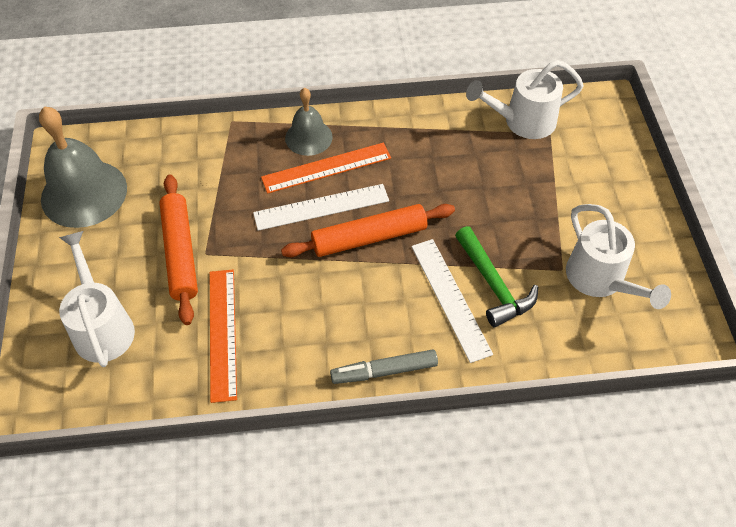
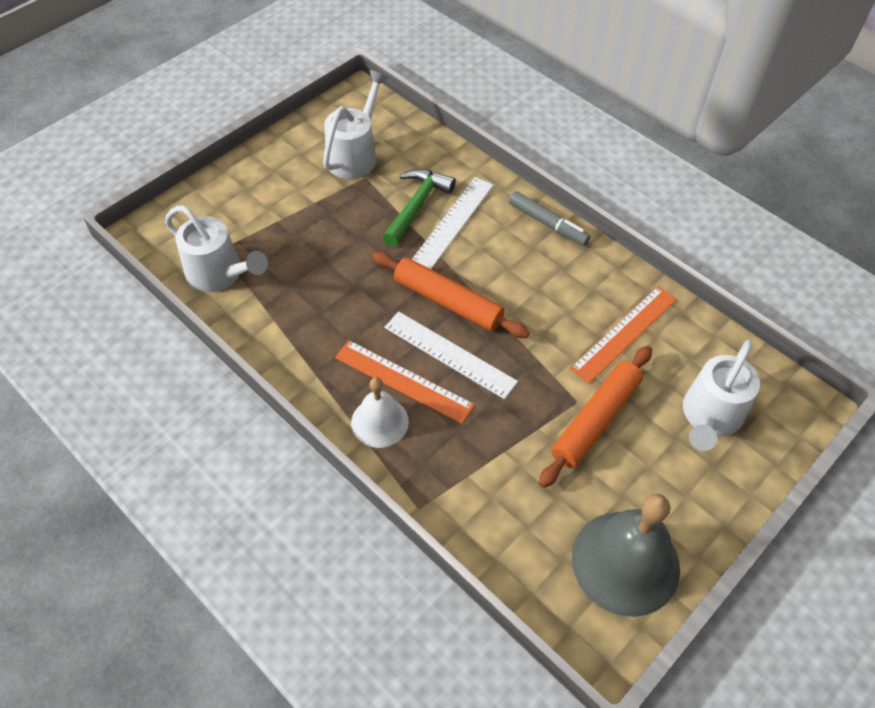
camera: 130 degrees left, 0 degrees up
(308, 137) = (379, 422): grey bell -> white bell

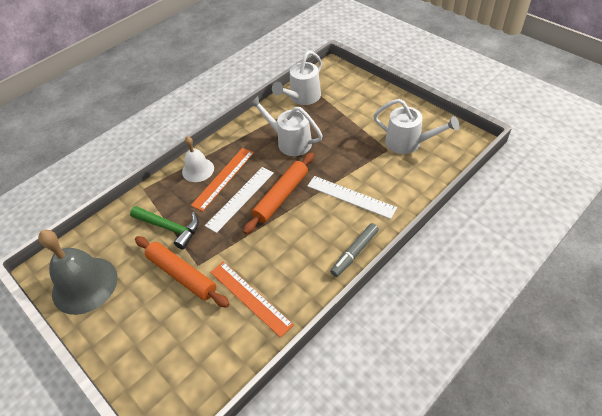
camera: 95 degrees right, 5 degrees down
(417, 205) = (364, 177): green hammer -> green hammer (170, 228)
(709, 418) = (172, 347): white watering can -> white watering can (289, 141)

